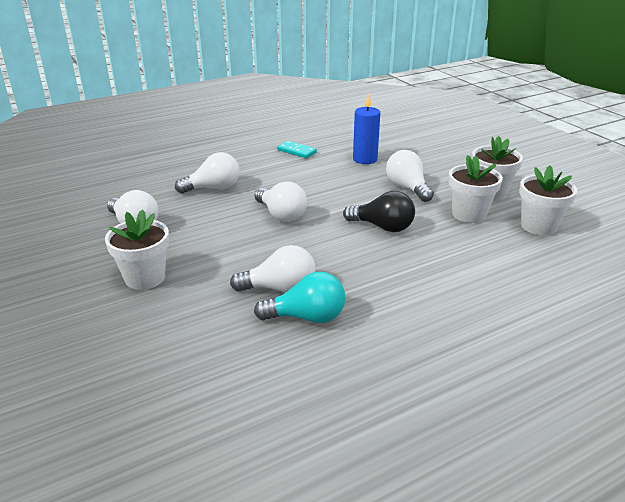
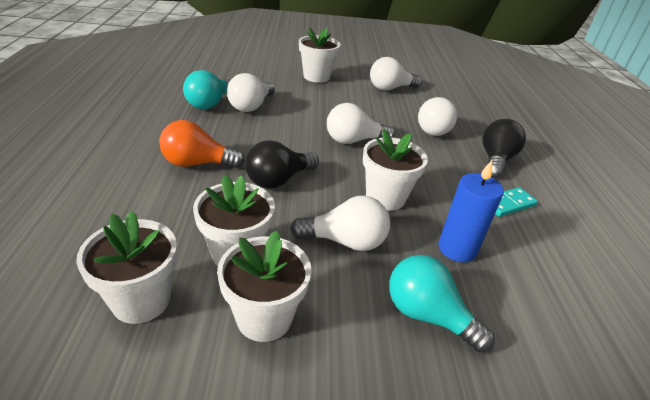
camera: 115 degrees right, 5 degrees up
(240, 160) = (495, 160): none -> black light bulb
(345, 186) = (385, 197): none -> white flower pot
(415, 269) = (197, 163): none -> orange light bulb
(425, 159) = (427, 315): none -> turquoise light bulb

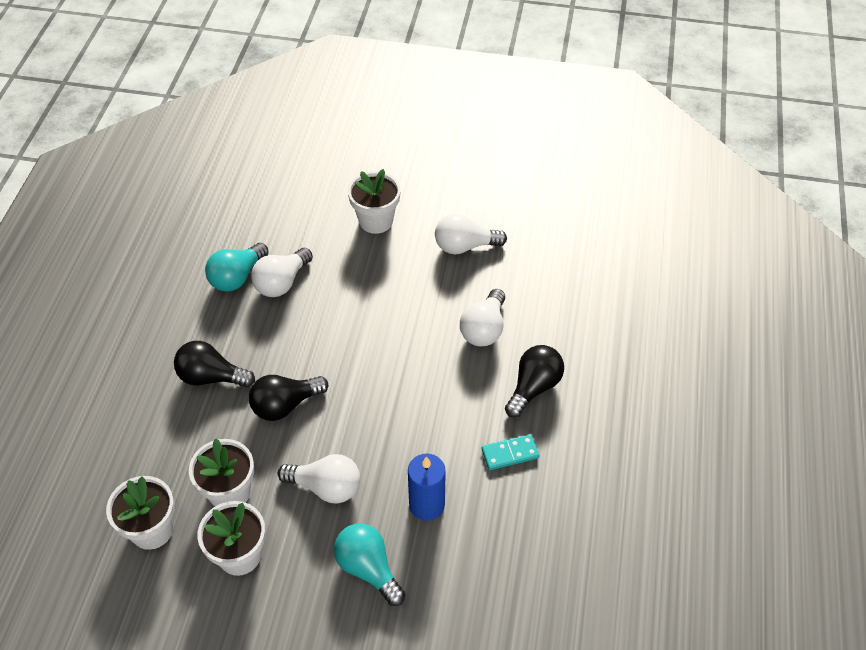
camera: 15 degrees right, 15 degrees up
(197, 163) = (211, 377): orange light bulb -> black light bulb
(353, 140) = (381, 348): white light bulb -> none
(385, 197) = (384, 436): white flower pot -> none

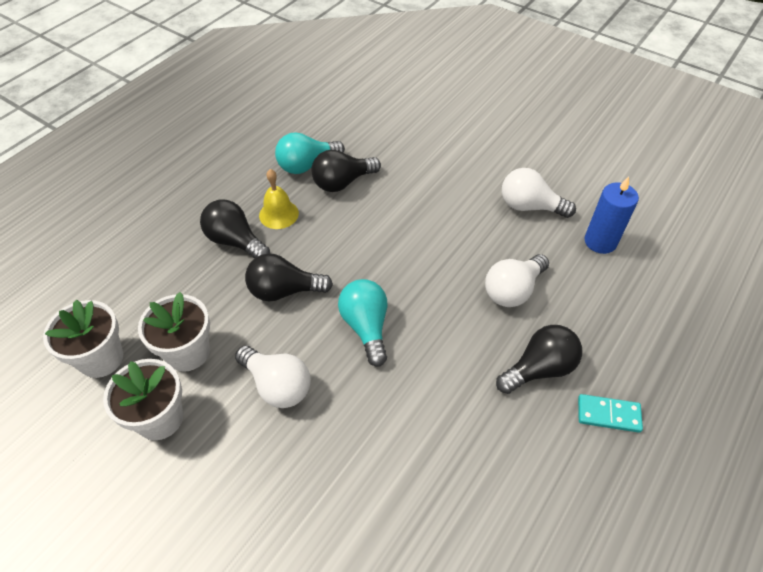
camera: 25 degrees right, 0 degrees up
(238, 336) = (278, 214): none -> yellow bell
(282, 282) = (342, 182): white light bulb -> black light bulb
(368, 568) = (271, 490): turquoise light bulb -> turquoise light bulb (366, 327)
(376, 221) = (455, 158): white flower pot -> none
(426, 505) = (366, 448): blue candle -> blue candle (600, 242)
(510, 453) = (481, 429): turquoise domino -> turquoise domino (608, 414)

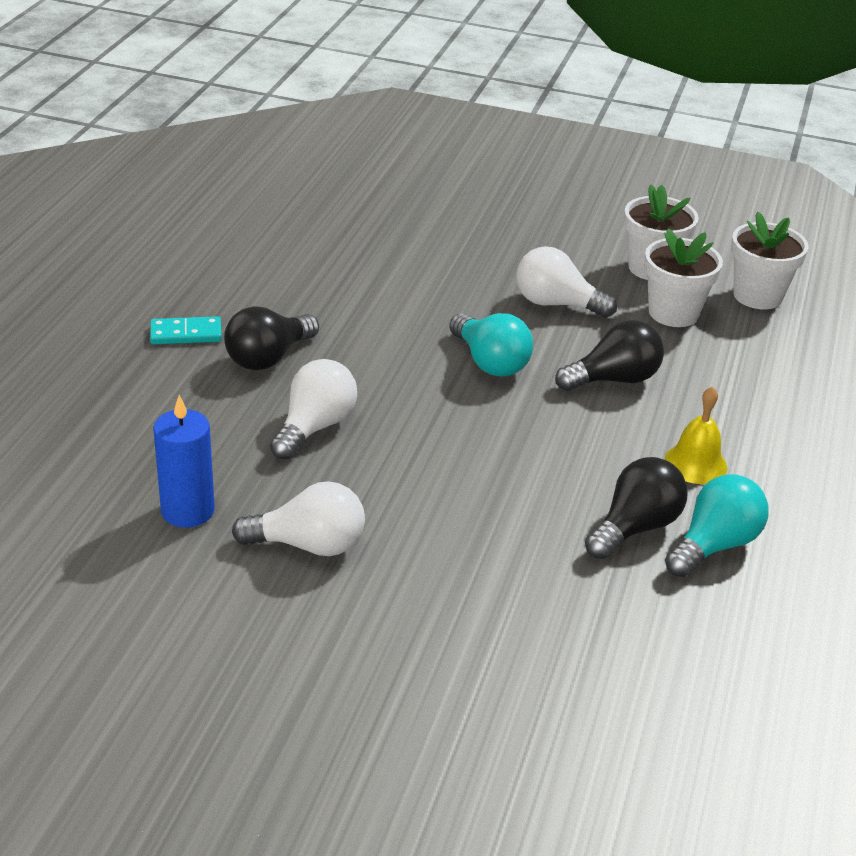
camera: 160 degrees right, 15 degrees down
(235, 241) = (724, 420): black light bulb -> none

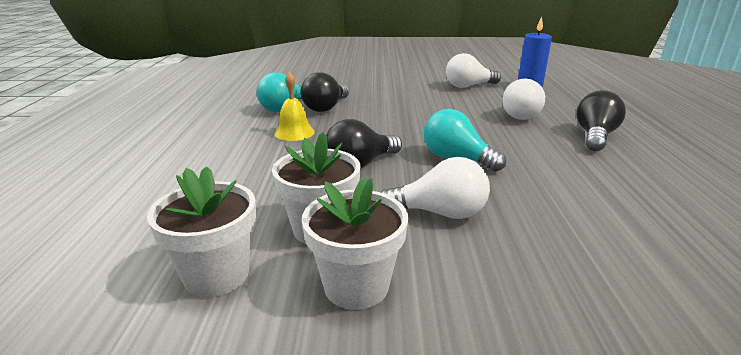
camera: 165 degrees right, 10 degrees down
(186, 334) = (663, 139): turquoise domino -> none

